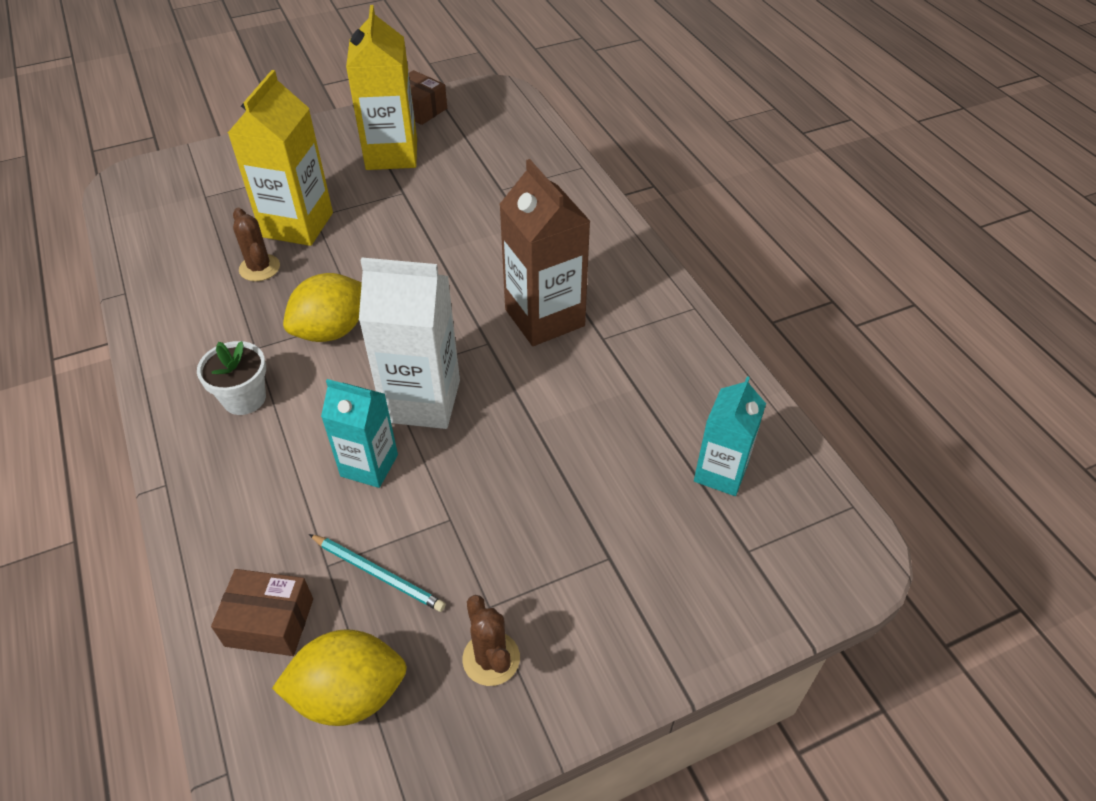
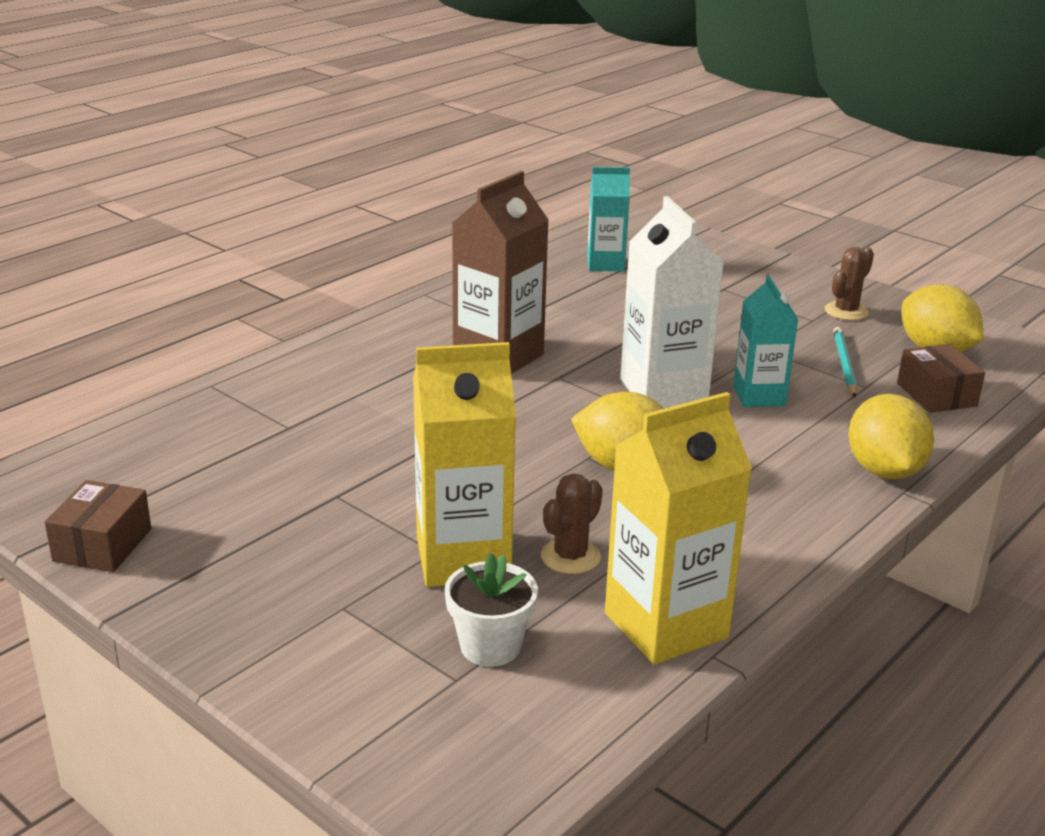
camera: 115 degrees left, 20 degrees down
(199, 489) = (884, 470): none -> yellow lemon
(244, 398) = (765, 487): white flower pot -> white flower pot (490, 646)
(391, 154) = (247, 532): yellow carton -> yellow carton (666, 625)

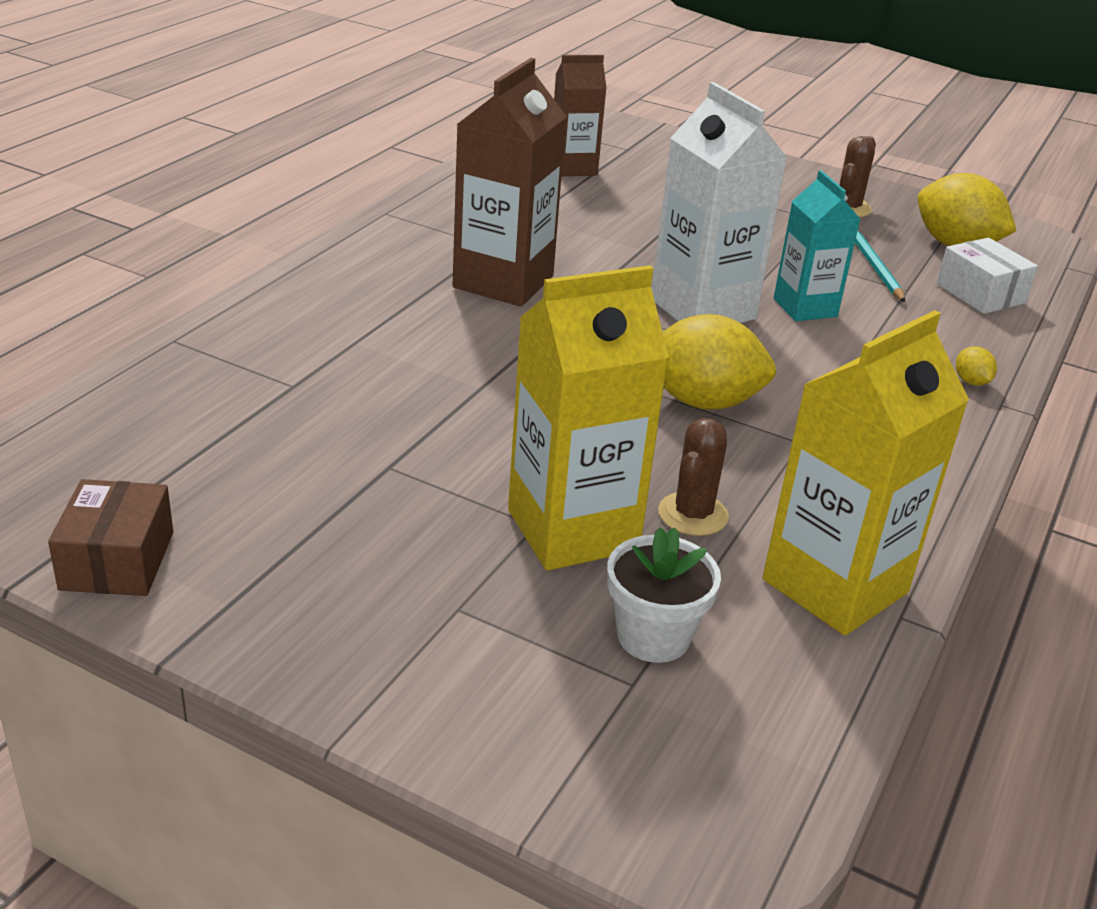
camera: 15 degrees left, 5 degrees up
(605, 264) = (573, 168): turquoise carton -> brown carton
(884, 470) = (971, 382): yellow lemon -> yellow lemon, size x0.42
(936, 395) = (980, 293): brown box -> white box

